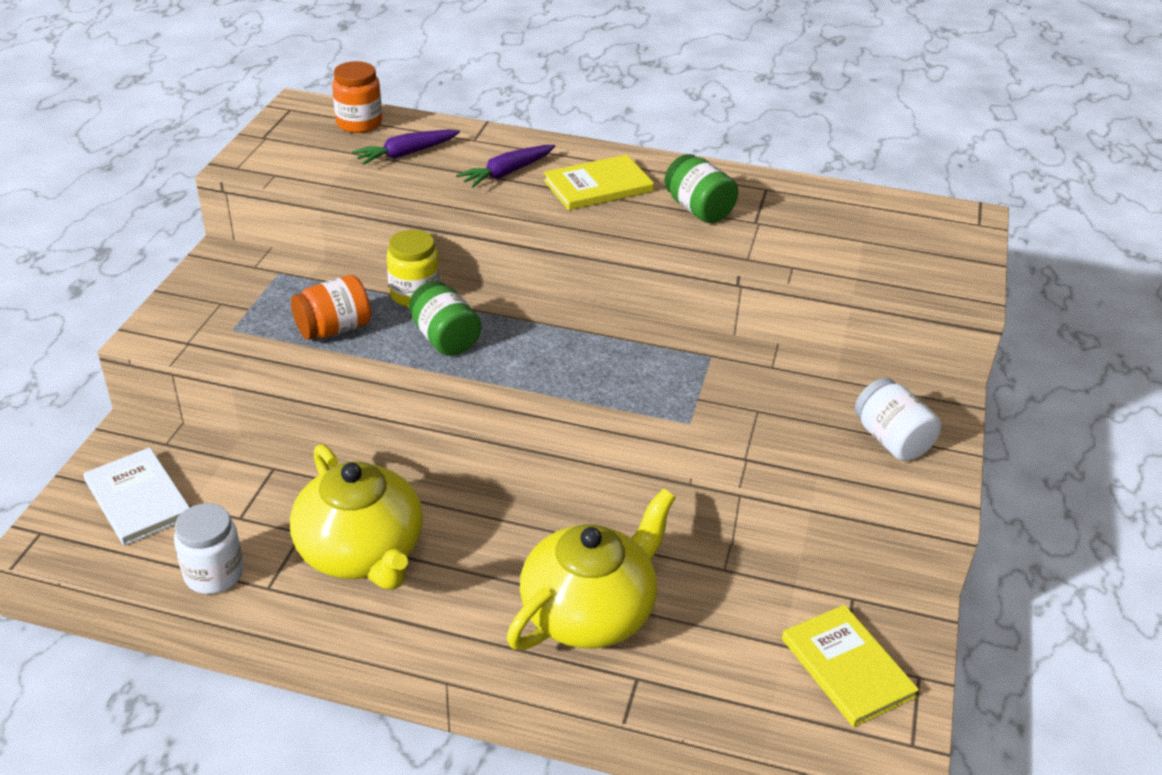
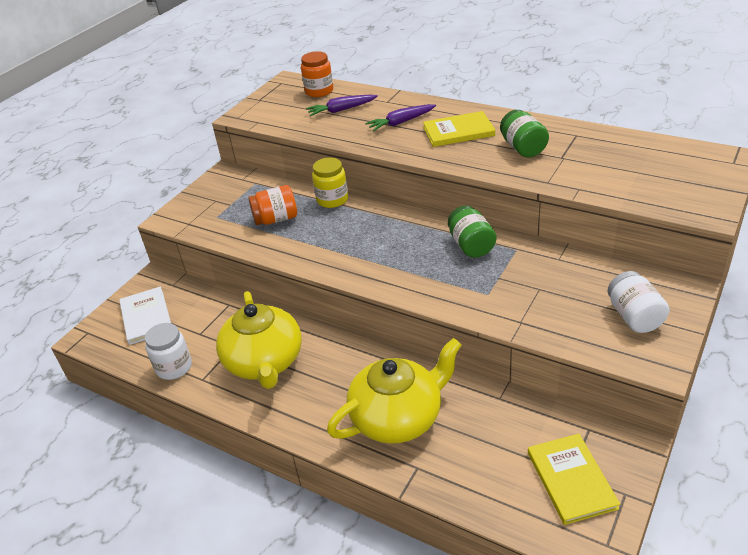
camera: 20 degrees right, 0 degrees up
(445, 338) = (342, 228): green jar -> green jar (471, 245)

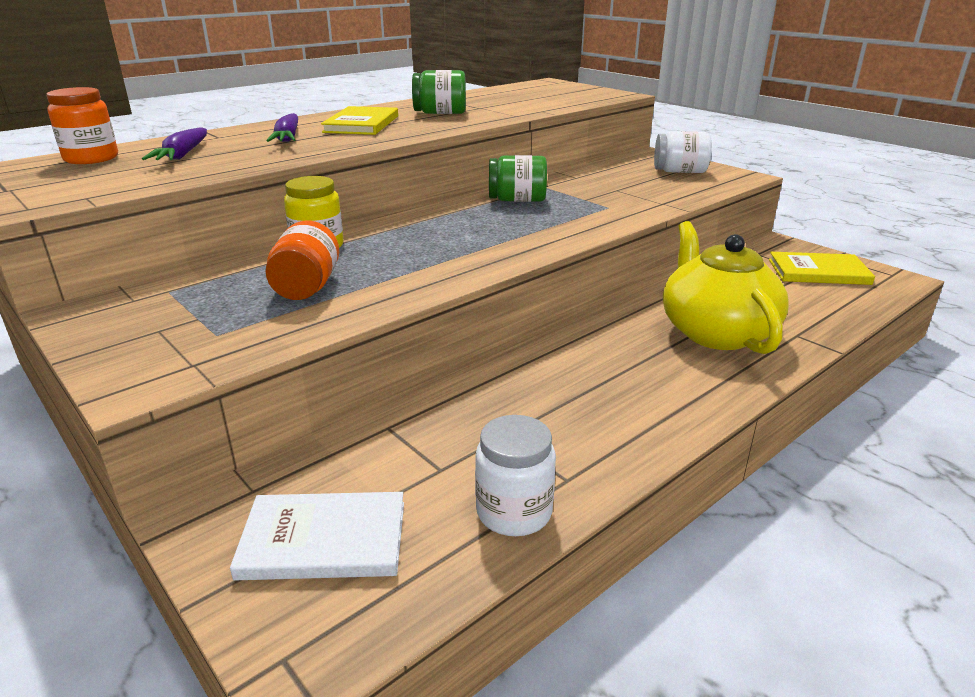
camera: 75 degrees left, 10 degrees down
(264, 362) = (562, 410): yellow teapot -> none

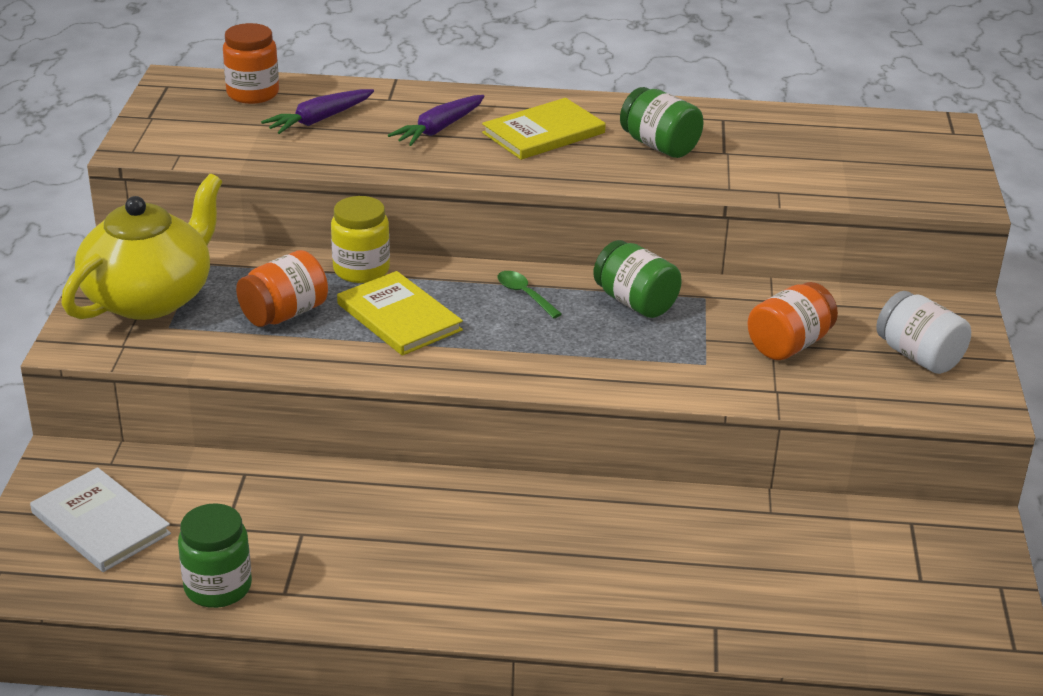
camera: 45 degrees right, 5 degrees up
(450, 219) = (524, 294): none -> green spoon
(514, 512) = (218, 587): white jar -> green jar
(624, 187) = (789, 345): none -> orange jar
(715, 332) = (643, 570): yellow teapot -> yellow teapot (150, 297)
(818, 272) = (927, 588): yellow book -> yellow book (399, 317)

